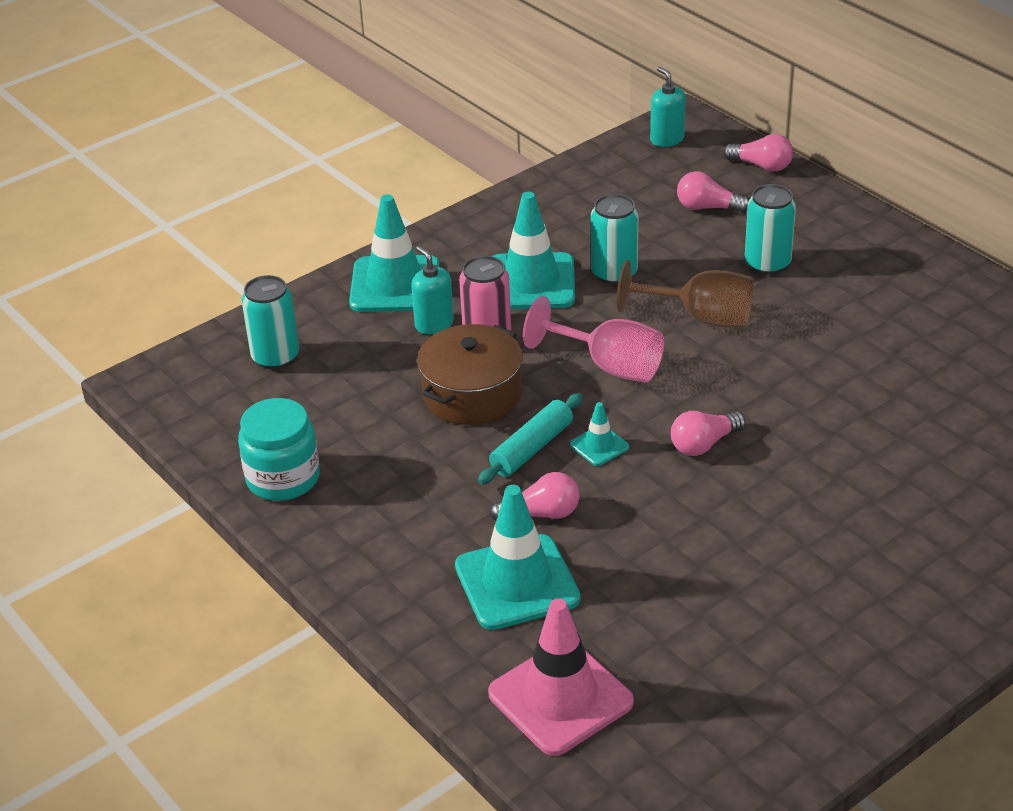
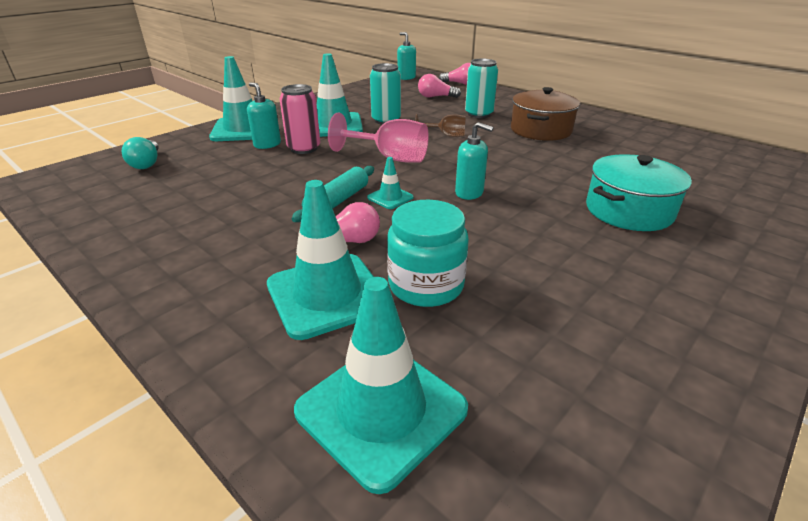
camera: 10 degrees left, 5 degrees down
(275, 357) = (146, 163): turquoise can -> turquoise light bulb
(283, 478) = (122, 230): turquoise jar -> turquoise jar (426, 285)
(472, 394) = (291, 175): brown pot -> brown pot (541, 130)
(560, 698) = (381, 410): pink traffic cone -> turquoise traffic cone
(701, 318) = (446, 135): brown goblet -> brown goblet, size x0.58
(704, 444) = (469, 193): pink light bulb -> turquoise soap dispenser
(899, 490) = (628, 210): none -> turquoise pot

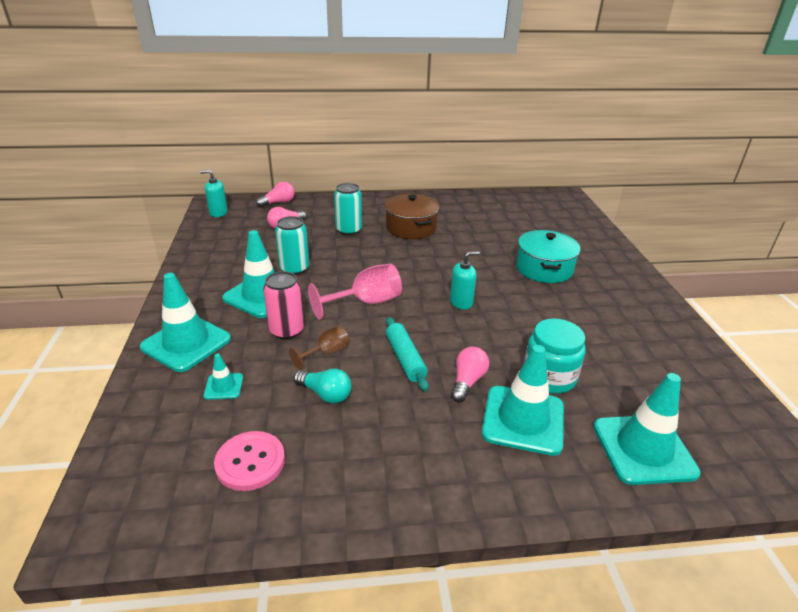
camera: 50 degrees left, 0 degrees up
(138, 196) = (250, 462): none -> pink button
(146, 163) = (174, 433): turquoise light bulb -> turquoise light bulb (325, 394)
(267, 144) = (246, 345): turquoise soap dispenser -> none
(390, 197) = (428, 334): turquoise traffic cone -> turquoise traffic cone (223, 386)
(446, 135) = (364, 262): brown goblet -> brown goblet (326, 353)

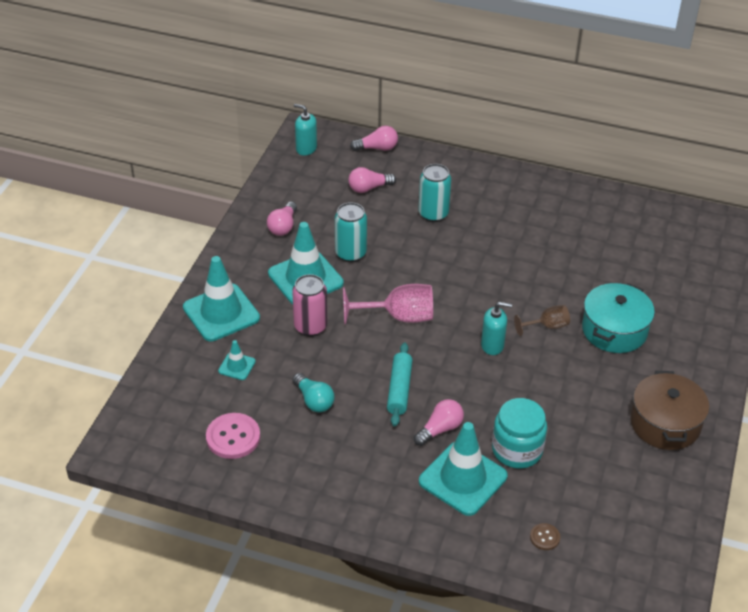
camera: 25 degrees right, 10 degrees up
(222, 264) = (283, 226): none -> pink light bulb
(326, 353) = (334, 361): brown goblet -> brown goblet (547, 326)
(411, 228) = (505, 229): brown pot -> brown pot (665, 423)
(643, 449) = (544, 537): turquoise traffic cone -> brown button

